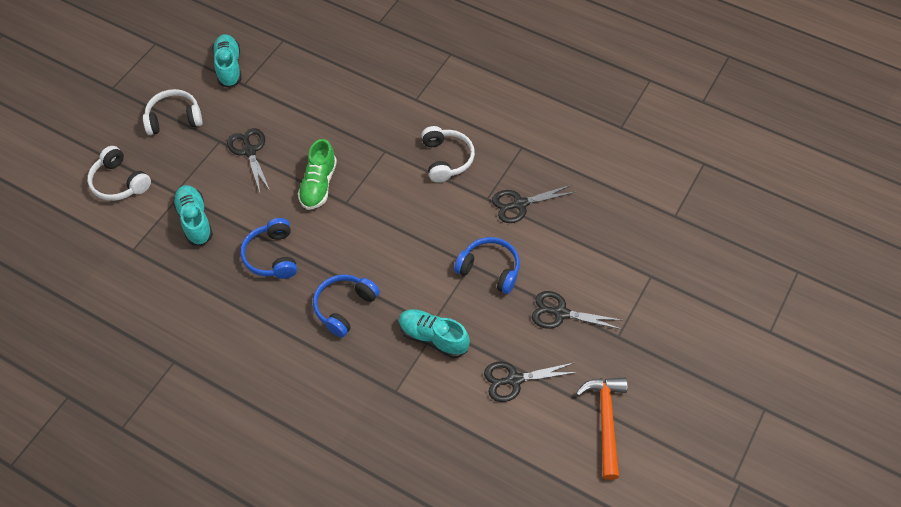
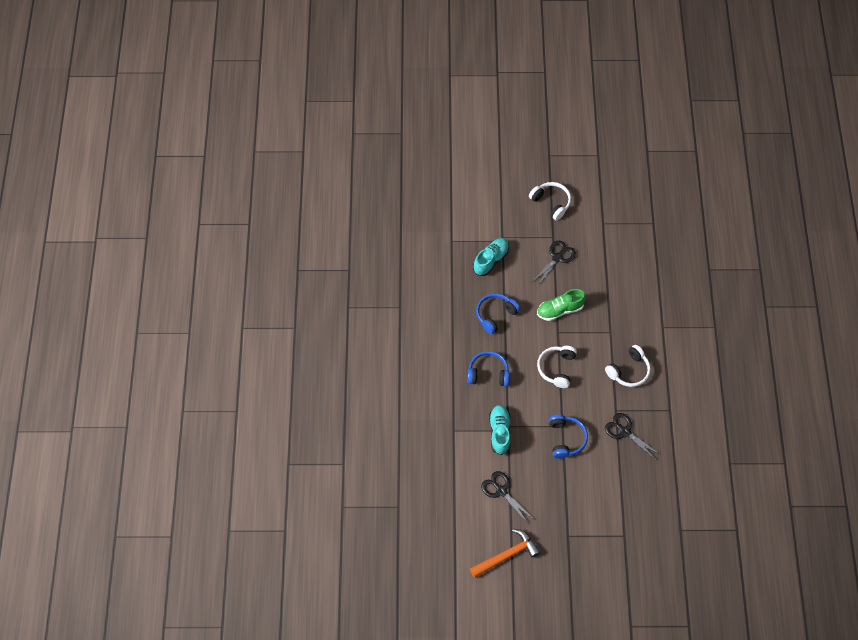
camera: 60 degrees right, 5 degrees up
(119, 182) = (489, 204): white headphones -> white headphones (556, 368)
(229, 67) = (609, 207): turquoise shoe -> none
(560, 313) = (562, 495): black scissors -> none

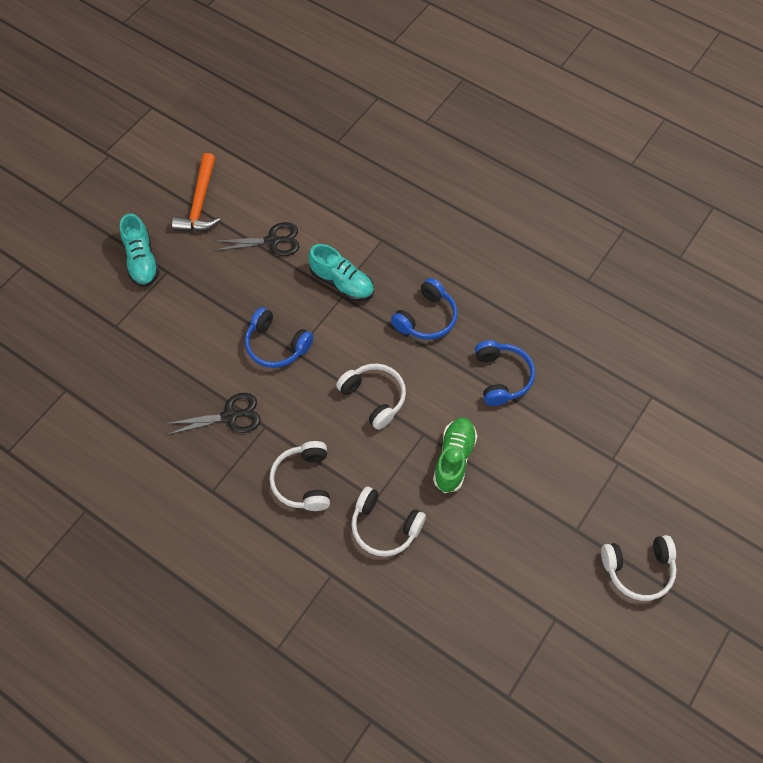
camera: 125 degrees right, 0 degrees up
(491, 260) = (590, 425): turquoise shoe -> turquoise shoe (142, 261)
(557, 258) = (537, 512): black scissors -> none
(620, 319) = (384, 527): none -> white headphones

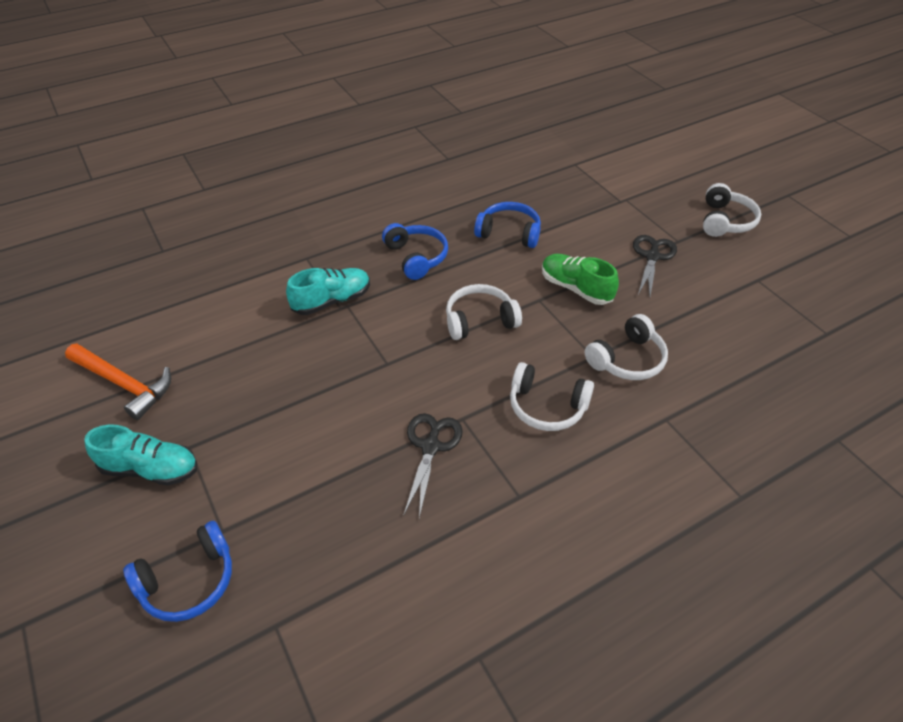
camera: 65 degrees left, 15 degrees down
(272, 241) = (235, 337): black scissors -> black scissors (652, 257)
(276, 345) = (367, 376): blue headphones -> blue headphones (189, 581)

